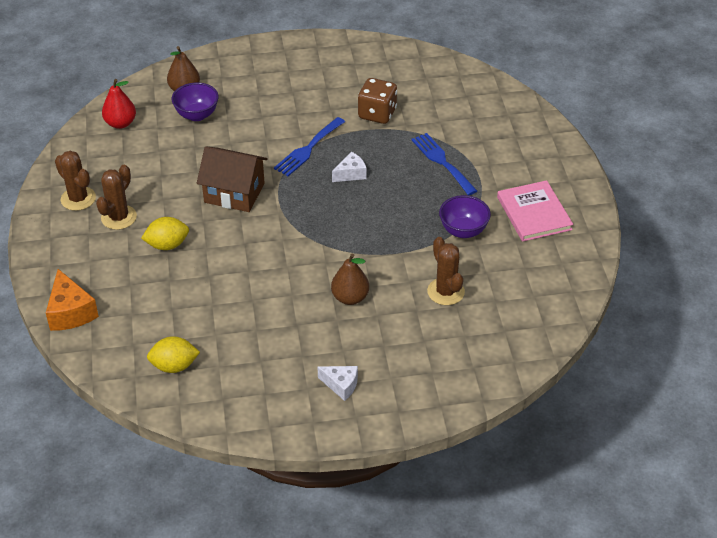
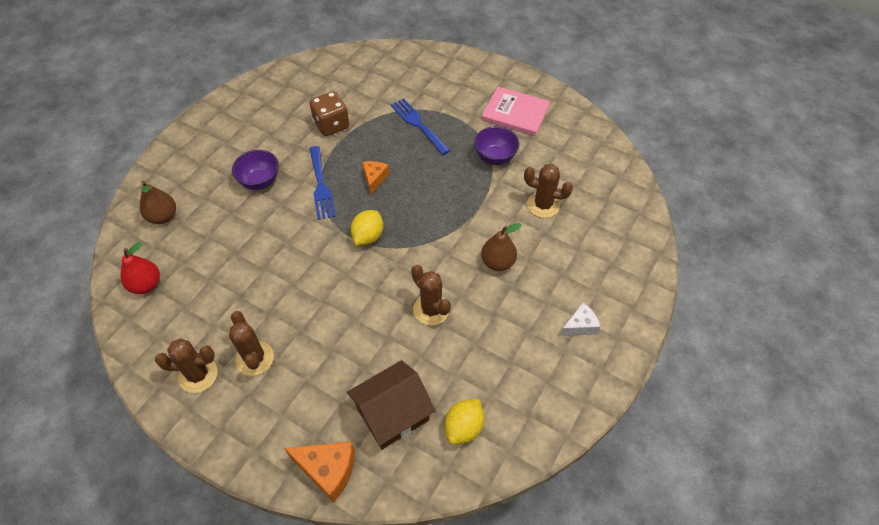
camera: 50 degrees left, 10 degrees up
(167, 245) = (324, 344): yellow lemon -> yellow lemon (368, 236)
(197, 115) = (201, 228): purple bowl -> purple bowl (260, 182)
(234, 193) = (315, 260): brown house -> brown house (393, 414)
(259, 285) = (431, 310): none -> brown cactus
(351, 174) = (374, 179): white cheese -> orange cheese
(442, 162) = (418, 124): blue fork -> blue fork turned 45 degrees clockwise

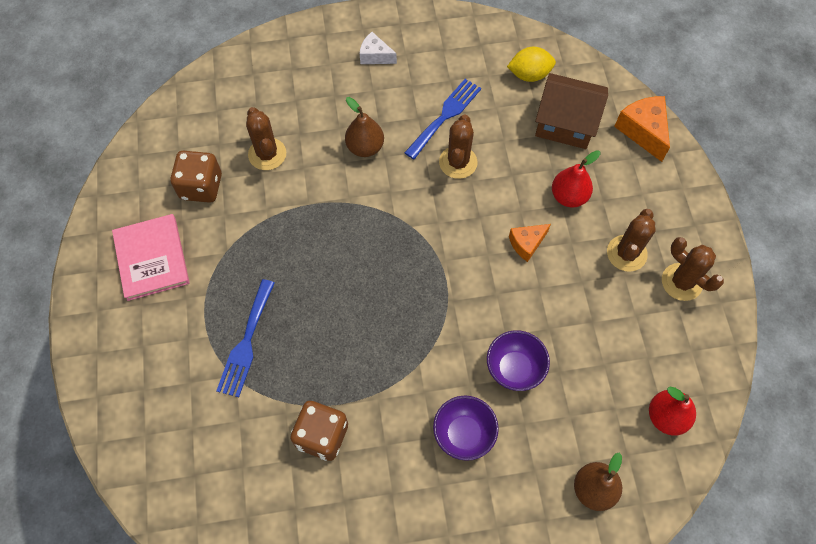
camera: 130 degrees left, 10 degrees up
(321, 186) = (414, 366): blue fork -> blue fork (445, 116)
(333, 359) = (568, 196): none -> red pear
(368, 236) = (433, 269): yellow lemon -> none
(374, 179) = (360, 322): orange cheese -> orange cheese (527, 244)
(495, 158) = (237, 233): purple bowl -> purple bowl (514, 369)
(547, 159) = (201, 187): none -> brown dice

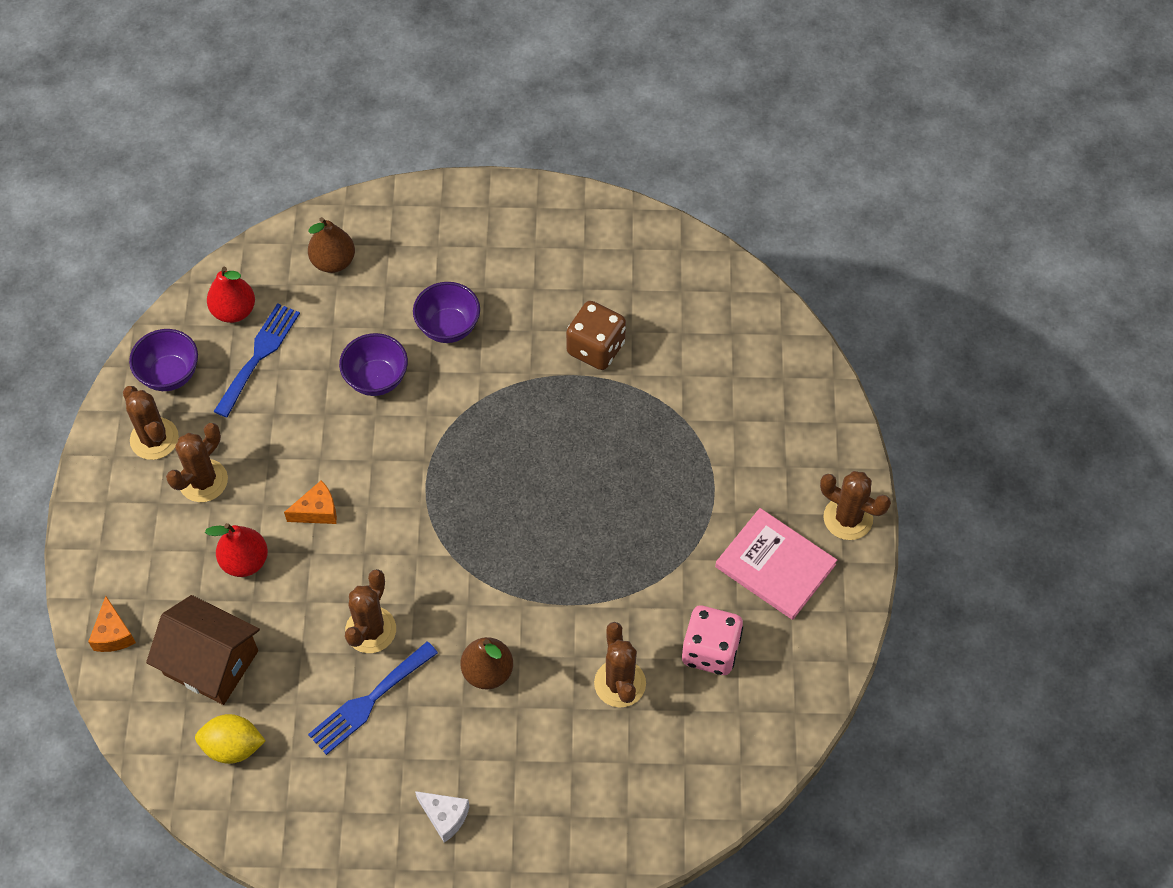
camera: 170 degrees left, 5 degrees down
(90, 308) = (848, 518): none -> brown cactus
(152, 258) = (775, 566): pink book -> pink book turned 45 degrees counterclockwise
(201, 187) = (710, 650): brown dice -> pink dice
(246, 343) = (667, 451): blue fork -> blue fork (259, 355)
(643, 131) = (113, 634): orange cheese -> orange cheese, size x0.64
(695, 342) = (170, 375): none -> purple bowl

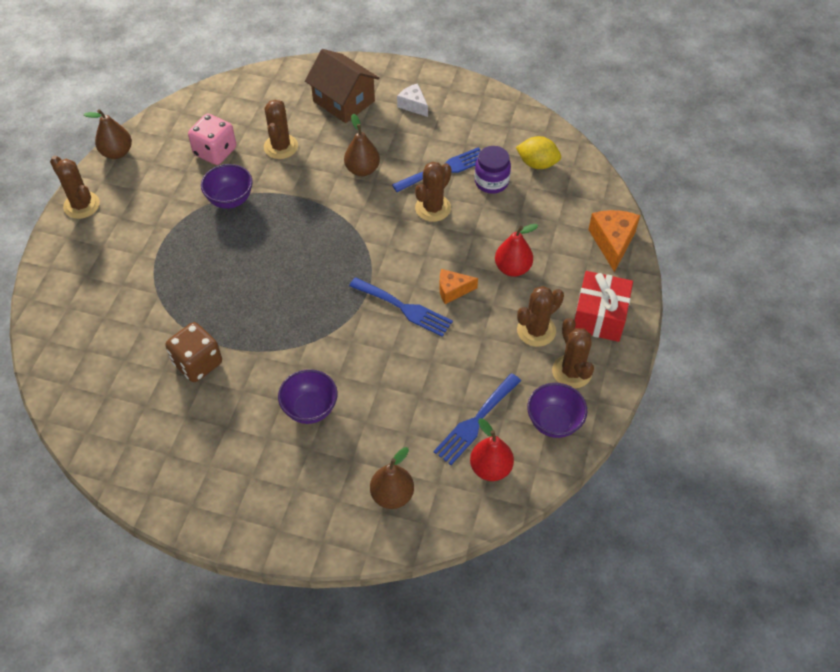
camera: 165 degrees left, 5 degrees down
(113, 634) = (612, 242): orange cheese -> orange cheese, size x1.57
(125, 519) = (599, 316): none -> red gift
(211, 662) = (545, 212): brown house -> brown house (344, 101)
(296, 696) = (491, 182): none -> purple jar
(373, 472) = (404, 308): none -> blue fork
(376, 379) = (382, 378): purple bowl -> purple bowl (230, 200)
(775, 566) = (147, 188): pink book -> none
(849, 614) = (117, 152): none -> brown pear

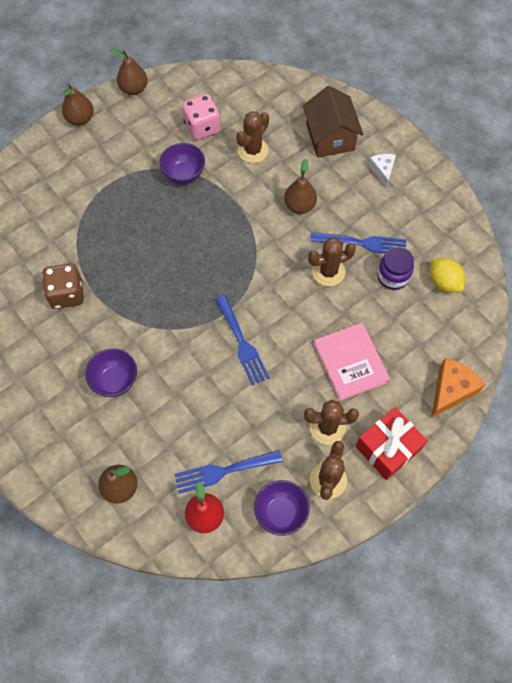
camera: 35 degrees right, 10 degrees up
(81, 205) = (80, 119): brown cactus -> brown pear
(453, 290) = (290, 351): orange cheese -> none
(512, 268) = (351, 362): red pear -> pink book

